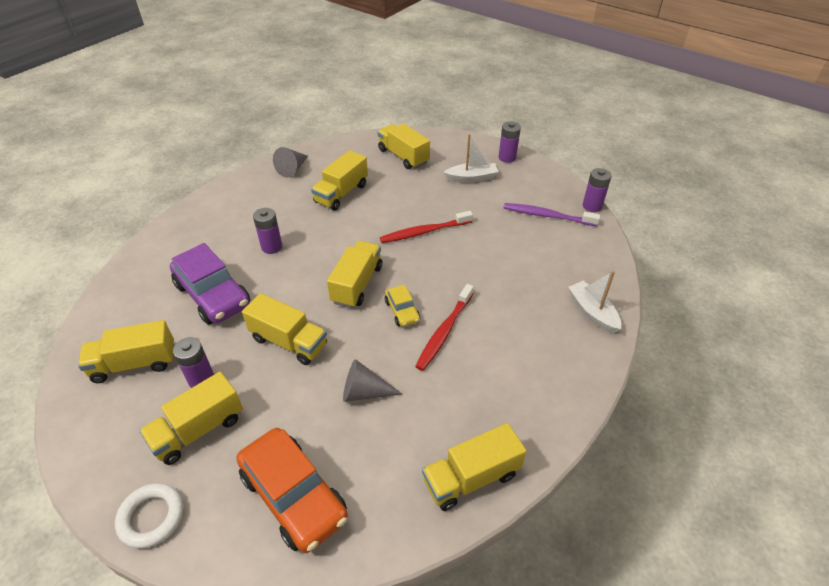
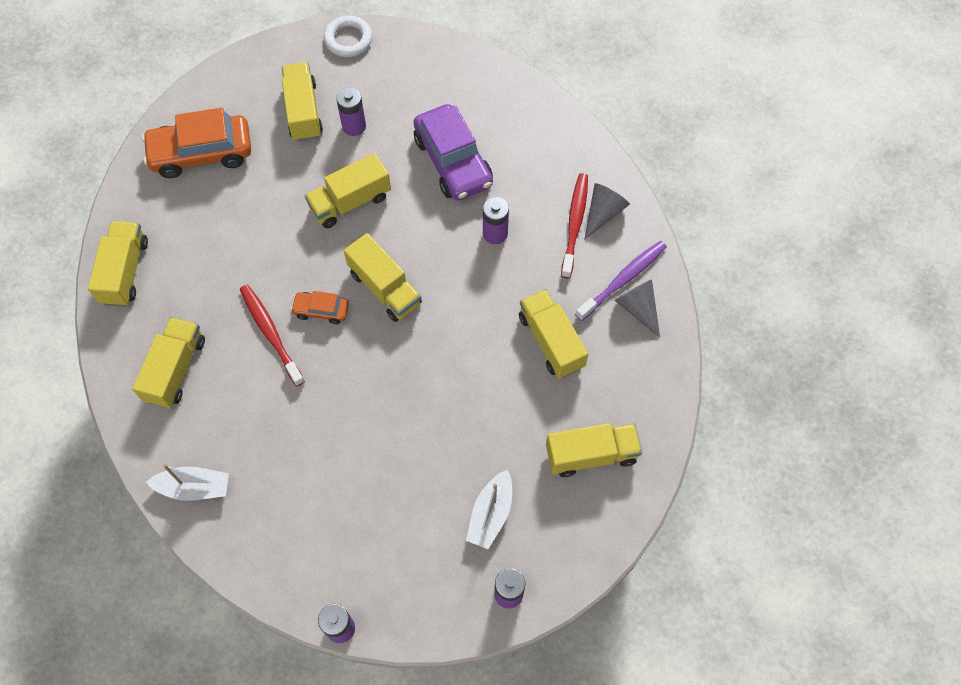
camera: 120 degrees right, 20 degrees up
(134, 364) = (405, 85): yellow truck -> yellow truck (175, 370)
(151, 517) = (250, 68): white ring -> white ring (348, 39)
(213, 295) = (453, 161): purple car -> purple car turned 105 degrees counterclockwise
(365, 392) = (254, 236): grey cone -> grey cone (603, 213)
(402, 311) = (321, 310): yellow car -> orange car
(424, 232) = (422, 395): red toothbrush -> red toothbrush (574, 224)
(547, 216) = (359, 556): purple toothbrush -> purple toothbrush (622, 280)

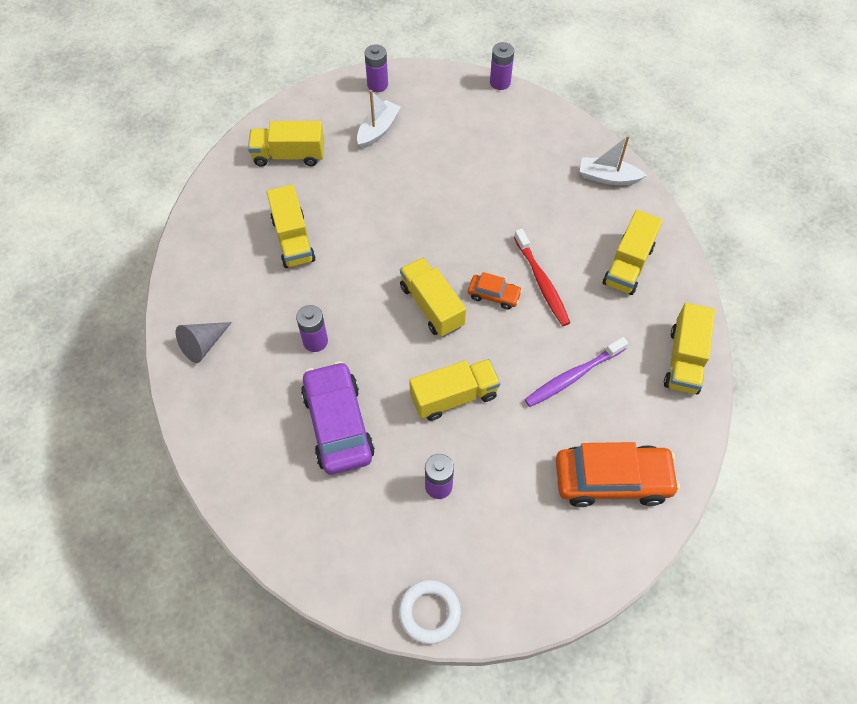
camera: 170 degrees left, 5 degrees down
(303, 111) = (494, 515): yellow truck -> none
(574, 224) = (235, 338): red toothbrush -> none
(622, 280) = (210, 280): purple toothbrush -> purple toothbrush (573, 376)
(638, 308) = (207, 254): grey cone -> none

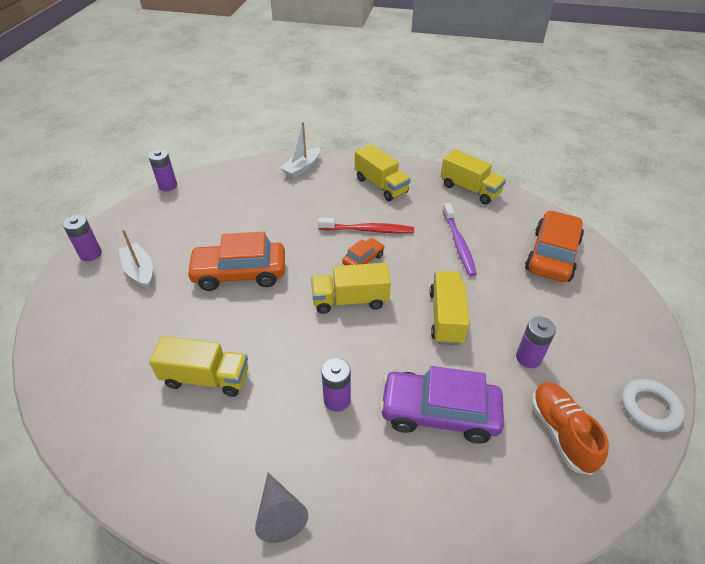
camera: 65 degrees left, 15 degrees down
(289, 155) = (102, 346): yellow truck -> none
(363, 532) = (561, 432): none -> orange shoe
(416, 203) = (240, 273): none -> orange car

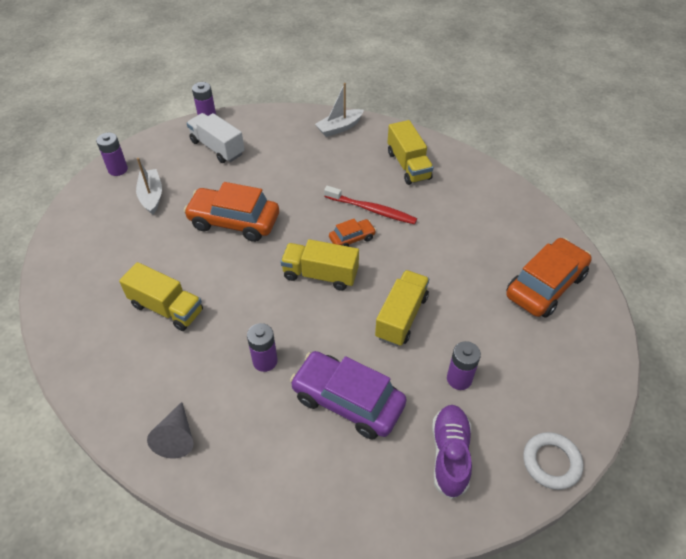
camera: 20 degrees right, 5 degrees up
(190, 210) = (217, 148): none -> white truck
(458, 243) = (454, 247): purple toothbrush -> none
(470, 189) = (499, 192): yellow truck -> none
(561, 432) = (449, 454): orange shoe -> purple shoe

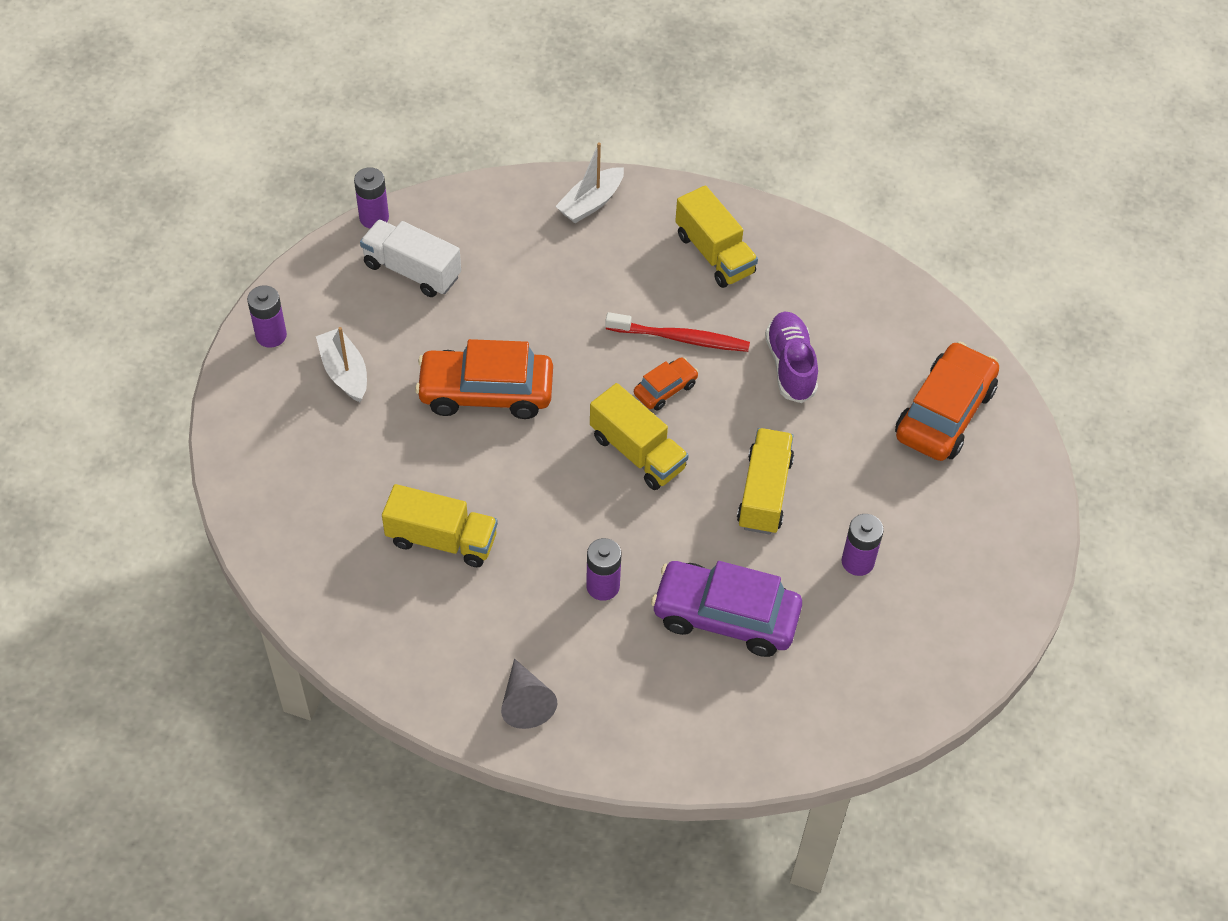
camera: 15 degrees left, 5 degrees up
(320, 275) = (637, 452): yellow truck -> yellow truck turned 135 degrees counterclockwise
(449, 454) = (866, 656): purple shoe -> purple shoe (790, 365)
(551, 462) = (986, 641): white ring -> none

